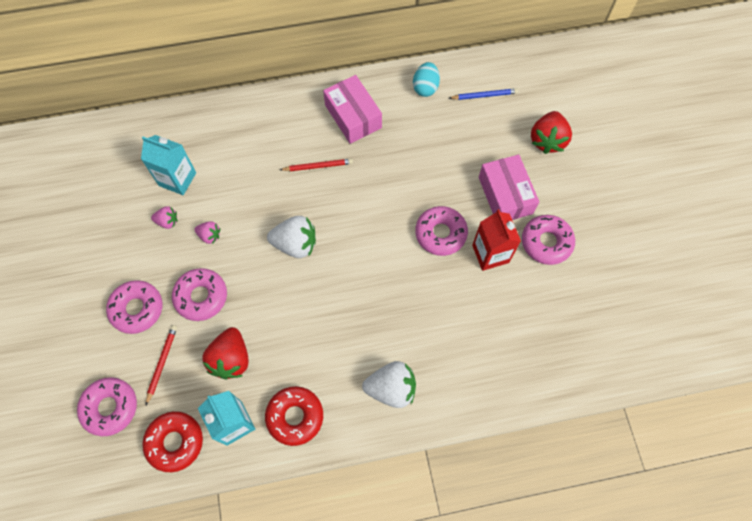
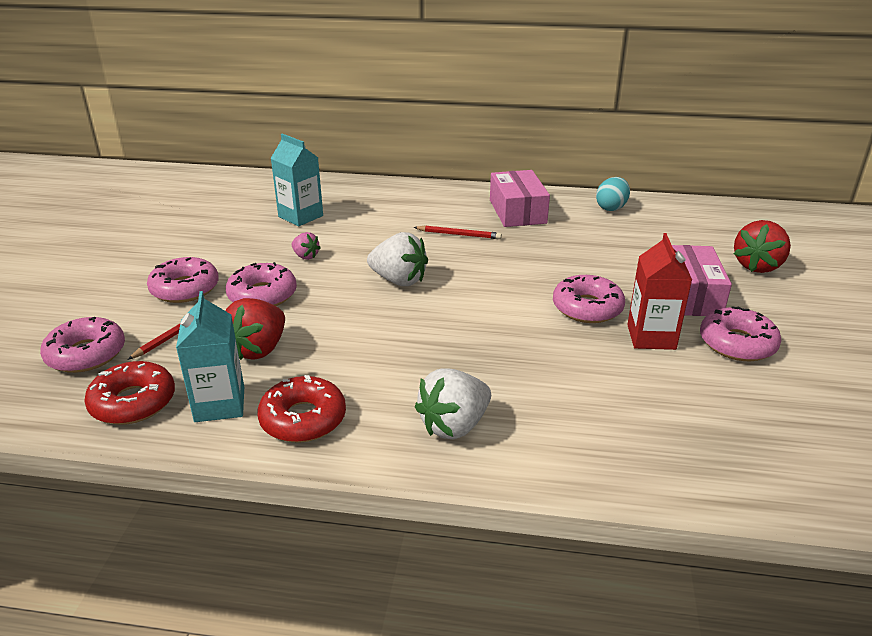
camera: 20 degrees right, 35 degrees down
(167, 221) = (268, 239): pink strawberry -> none
(391, 388) = (454, 425): white strawberry -> white strawberry turned 120 degrees clockwise
(484, 95) = (682, 223): blue pencil -> none

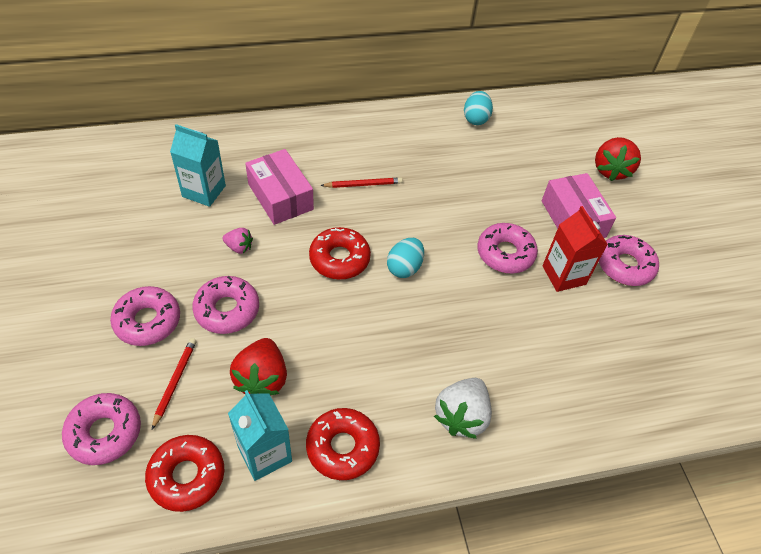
camera: 25 degrees left, 20 degrees up
(399, 280) = (339, 259): white strawberry -> red donut
(464, 298) = (404, 267): none -> turquoise egg
(517, 211) = (400, 141): pink box -> pink box (280, 197)

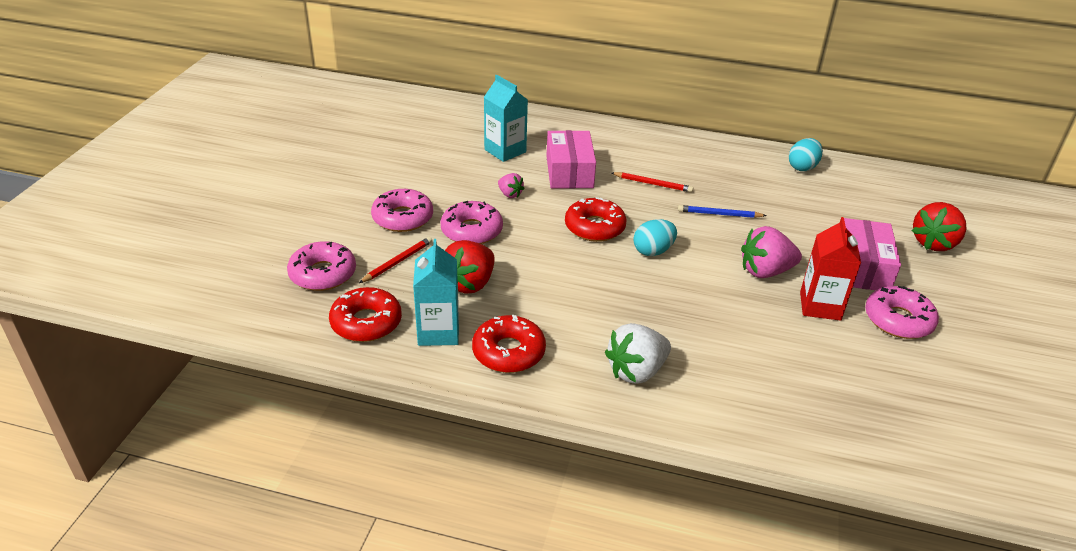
camera: 30 degrees right, 15 degrees down
(437, 200) = (719, 214): none -> blue pencil
(505, 253) = (765, 271): pink donut -> pink strawberry

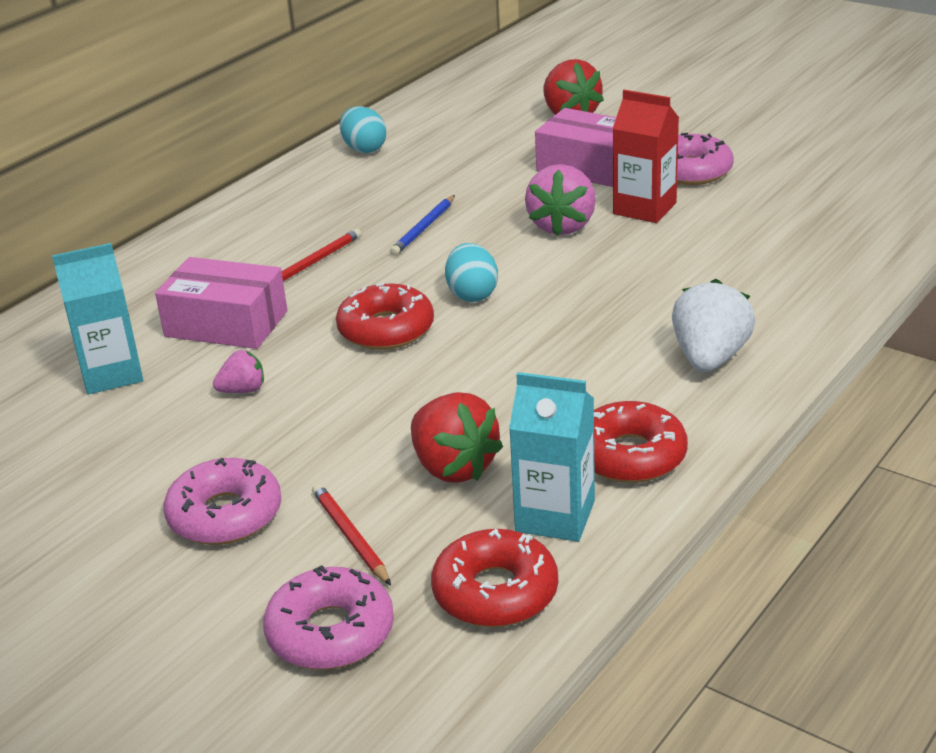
camera: 65 degrees left, 5 degrees down
(471, 231) = (316, 444): pink donut -> none
(636, 371) = (710, 358): white strawberry -> white strawberry turned 150 degrees counterclockwise

